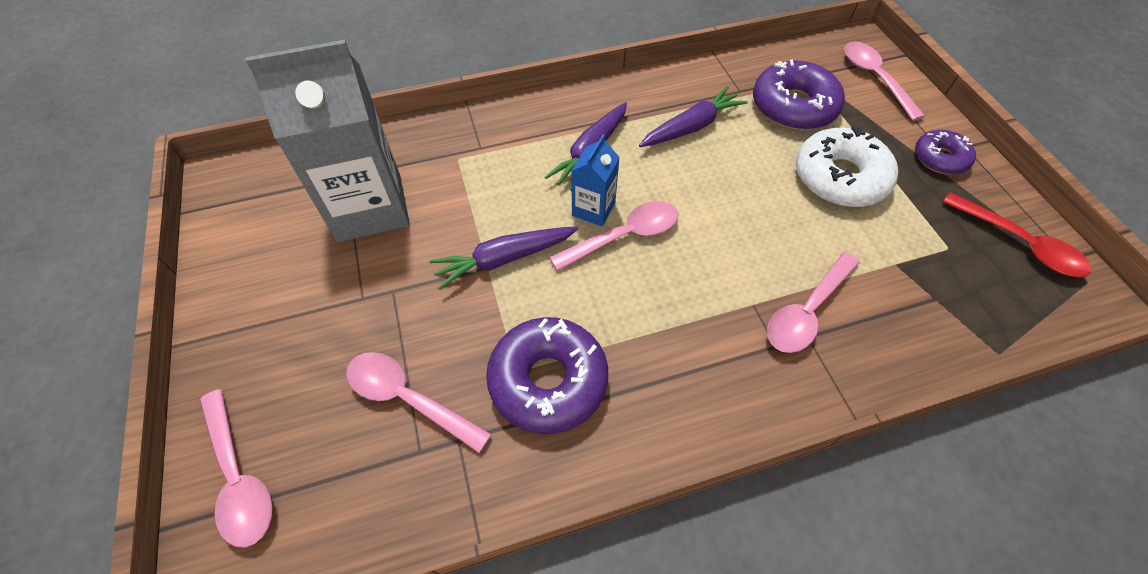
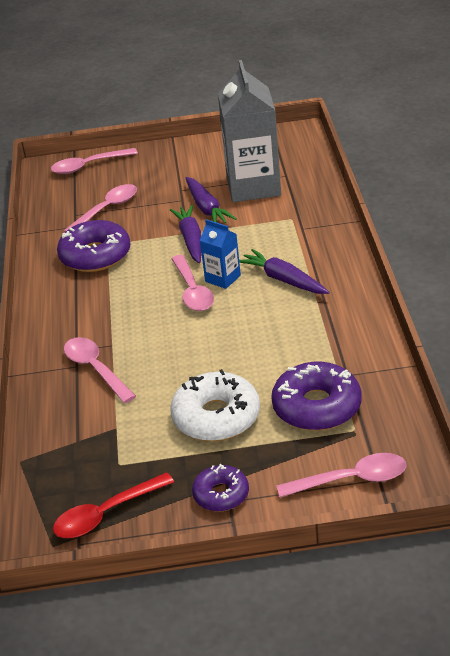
camera: 105 degrees right, 20 degrees down
(691, 127) = (301, 337): purple carrot -> purple carrot (206, 208)

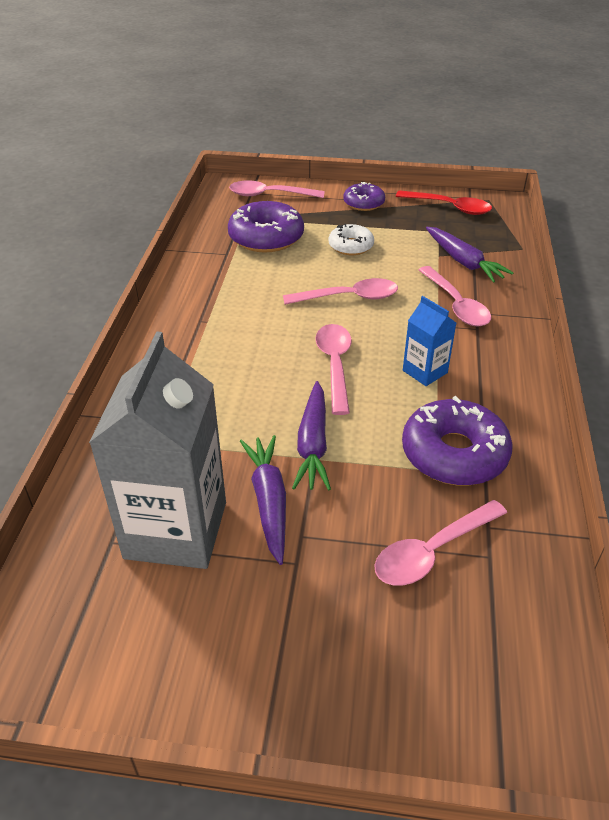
camera: 170 degrees left, 5 degrees up
(88, 166) = (466, 713): pink spoon -> pink spoon (349, 297)
(106, 514) = (449, 207): red spoon -> red spoon turned 45 degrees clockwise
(216, 417) = (351, 246): white donut -> white donut, size x0.59
(223, 278) = (294, 373): blue carton -> blue carton (425, 371)
(283, 280) = (226, 354): purple carrot -> purple carrot (463, 262)

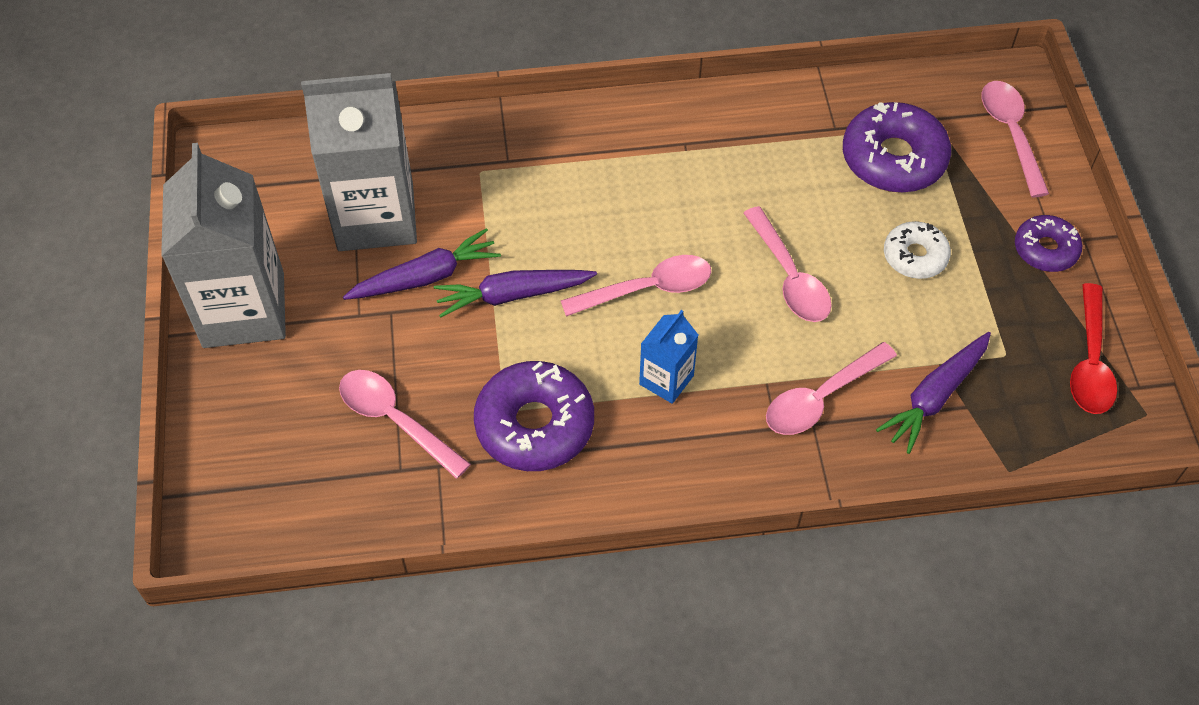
camera: 75 degrees right, 15 degrees up
(252, 674) = (243, 310): none -> grey carton

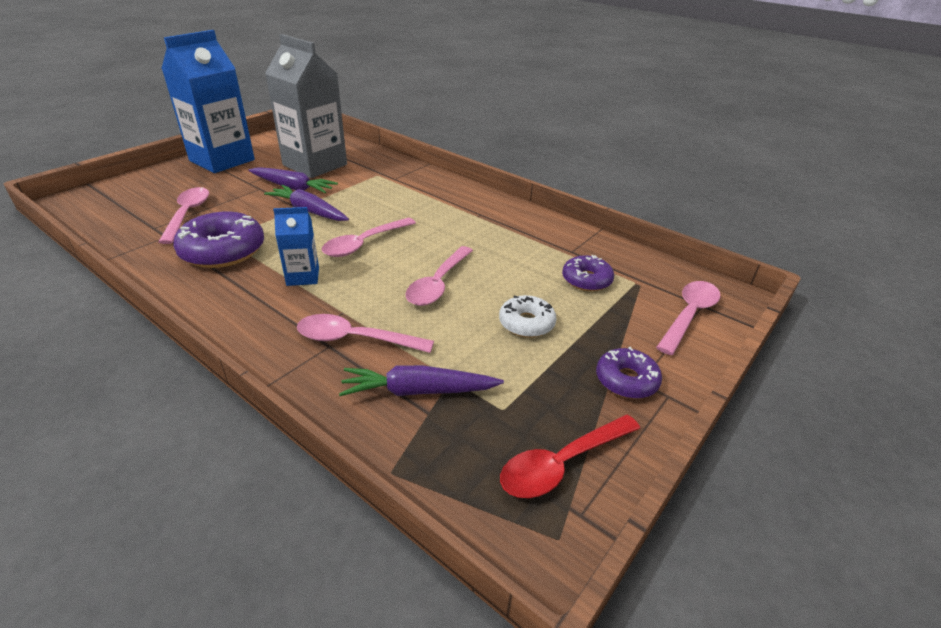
camera: 45 degrees right, 20 degrees down
(243, 310) = (222, 160): grey carton -> blue carton
(647, 289) = (364, 244): pink spoon -> pink spoon turned 105 degrees clockwise
(893, 158) = (586, 280): purple donut -> purple donut, size x0.59

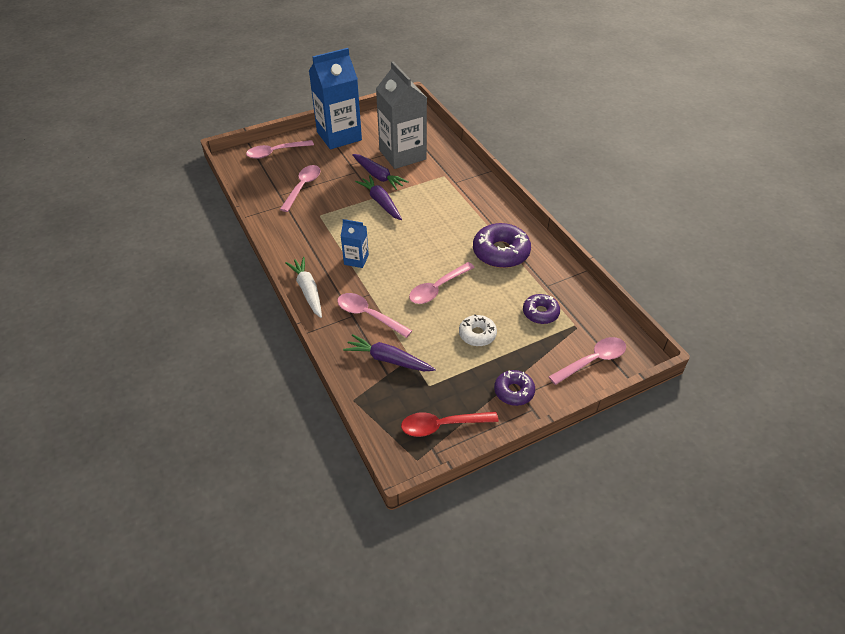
camera: 25 degrees right, 10 degrees up
(223, 250) = (315, 225): purple donut -> purple donut (501, 252)
(240, 331) = (308, 291): none -> white carrot
(364, 244) = (405, 242): pink spoon -> pink spoon (275, 152)

